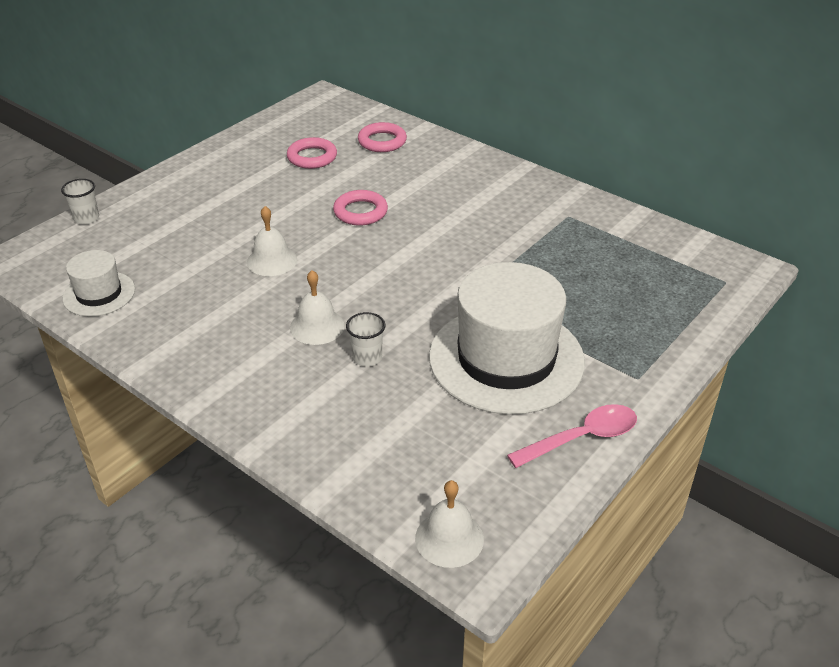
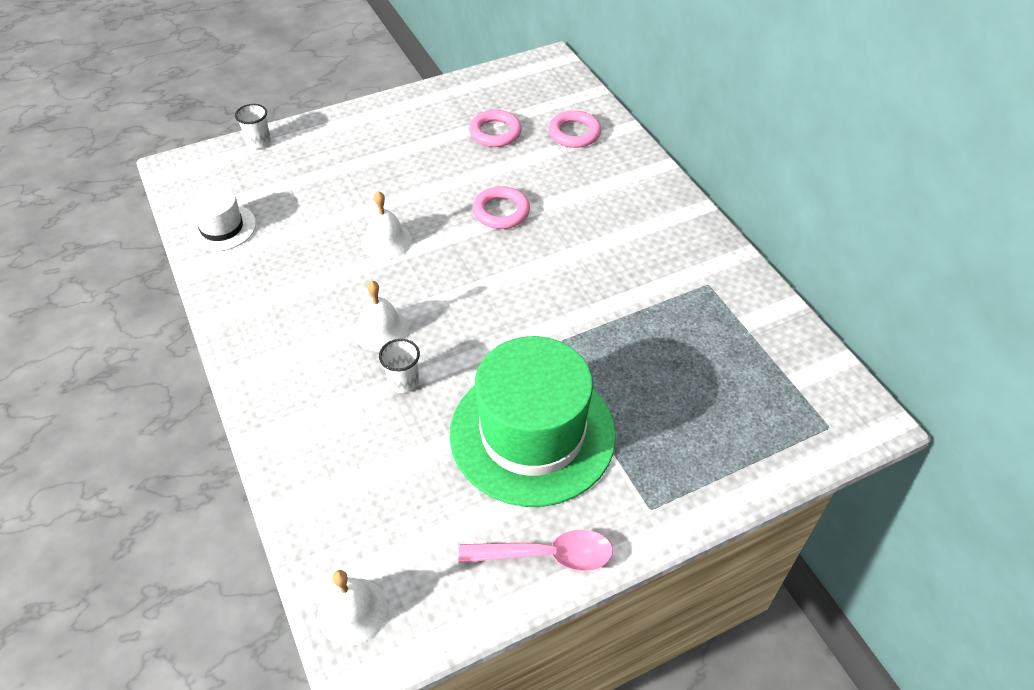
camera: 25 degrees right, 10 degrees up
(506, 359) = (532, 433): white hat -> green hat

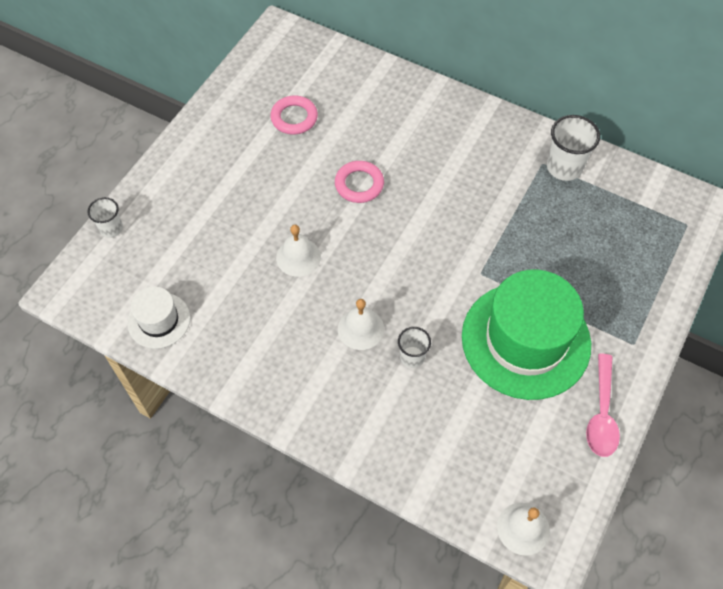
camera: 35 degrees left, 10 degrees up
(546, 555) = (602, 414): pink spoon -> pink spoon turned 135 degrees clockwise
(574, 133) = (353, 87): pink ring -> none
(729, 299) = (564, 167): none -> white cup

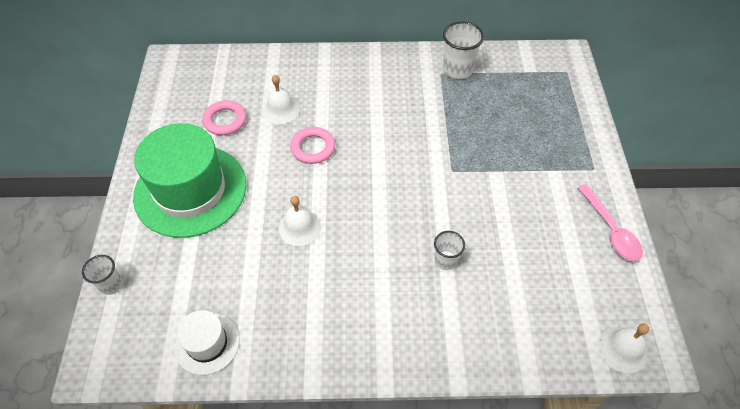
camera: 30 degrees left, 5 degrees down
(360, 328) = (389, 259): white bell -> white bell (281, 110)
(526, 340) = (519, 204): green hat -> green hat (190, 190)

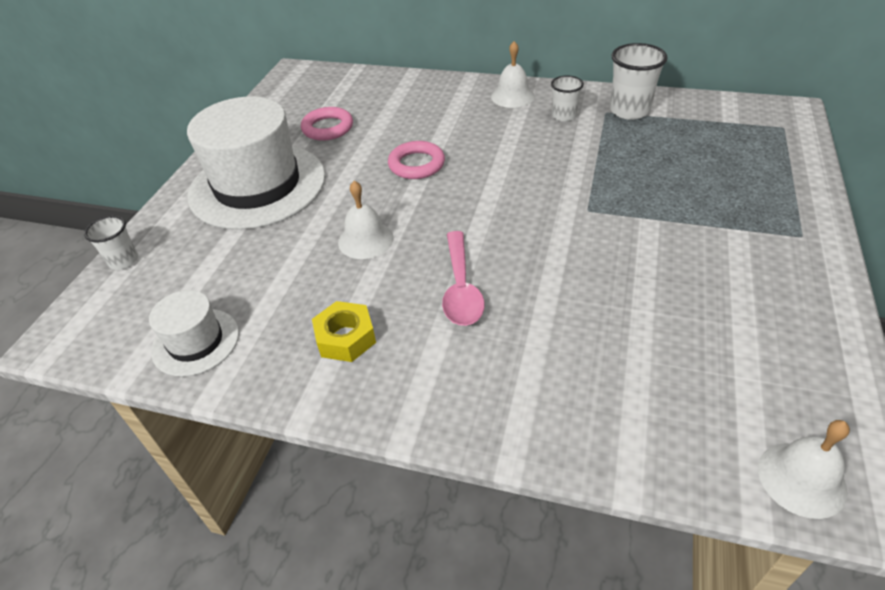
camera: 20 degrees right, 10 degrees down
(190, 190) = (257, 185): green hat -> white hat
(281, 110) = (395, 125): white bell -> white bell (512, 96)
(317, 315) = (345, 338): none -> yellow nut
(445, 260) = (544, 307): white cup -> white cup (564, 116)
(610, 230) = (813, 313): pink spoon -> pink spoon (461, 288)

